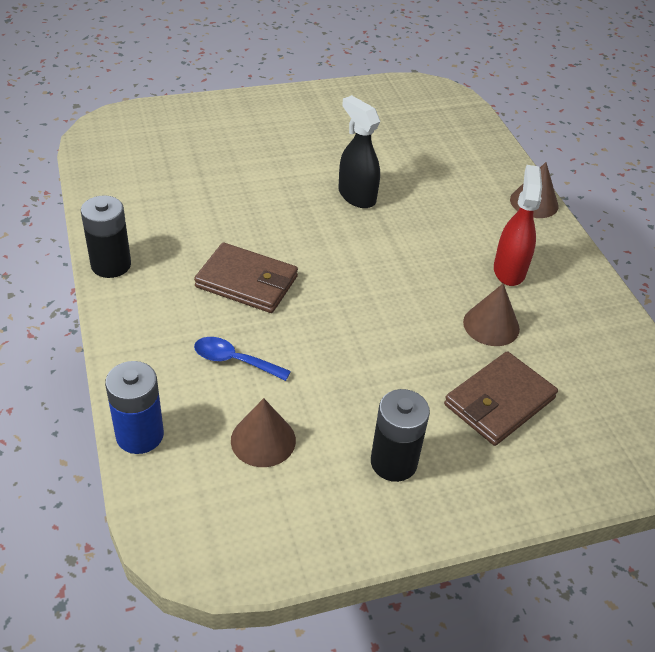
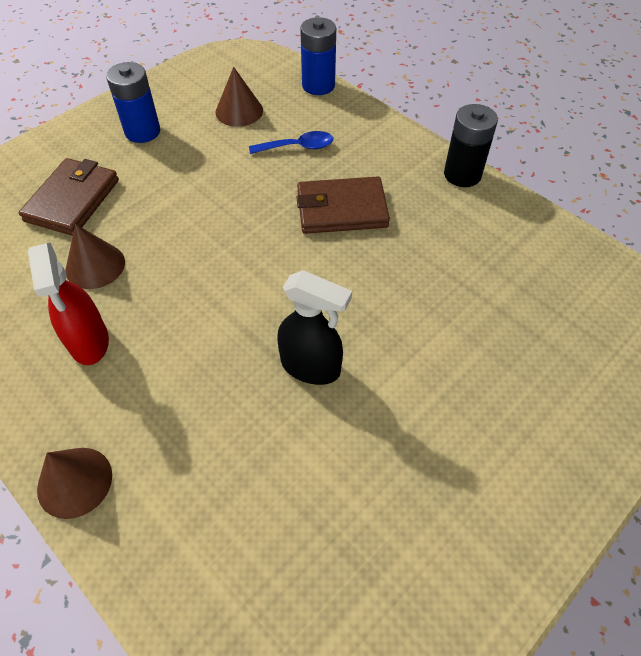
camera: 155 degrees right, 10 degrees up
(393, 462) = (142, 131): black battery -> blue battery

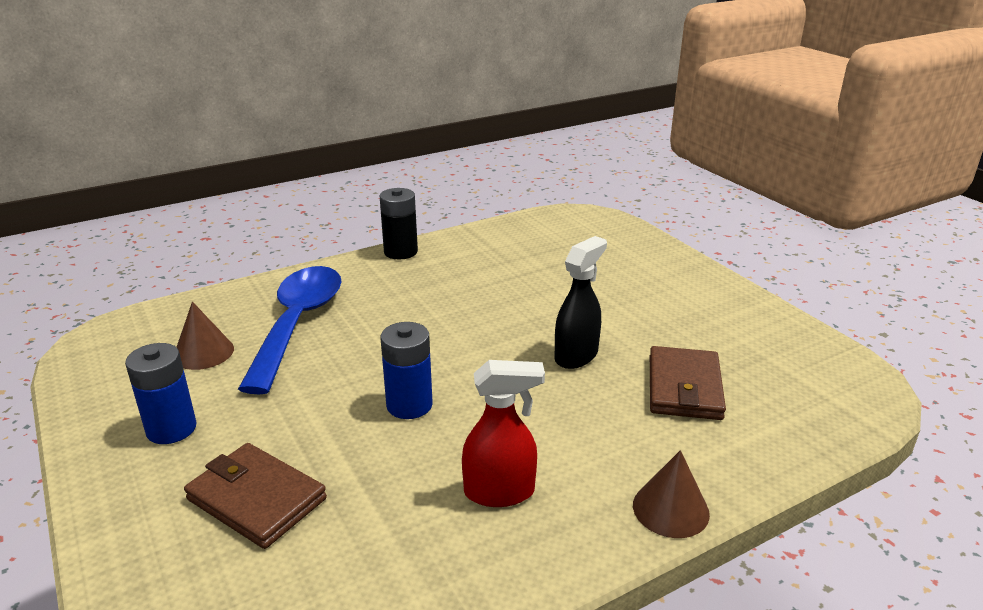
camera: 75 degrees left, 25 degrees down
(95, 266) = (387, 483): brown cone -> none
(297, 147) = (297, 324): blue spoon -> blue spoon, size x2.25
(318, 85) = (211, 298): blue battery -> blue battery (409, 405)
(341, 209) = (403, 313): brown wallet -> brown wallet (684, 388)

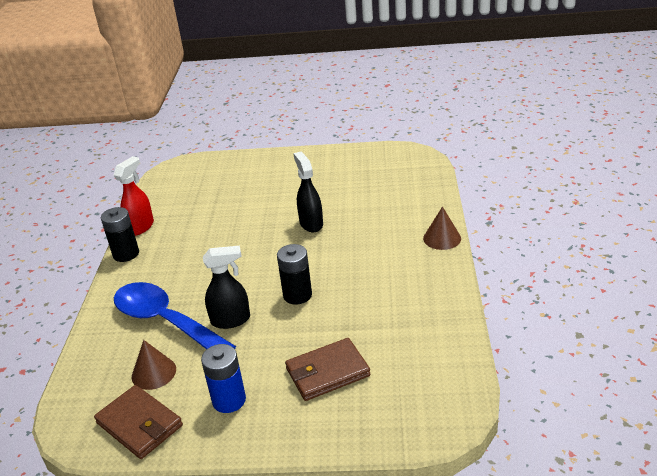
camera: 55 degrees left, 5 degrees up
(325, 370) = (231, 320): none -> black spray bottle
(409, 405) = (297, 295): blue battery -> black battery
(500, 492) = (392, 284): red spray bottle -> red spray bottle (141, 227)
(684, 388) = (368, 201): brown wallet -> brown wallet (139, 424)

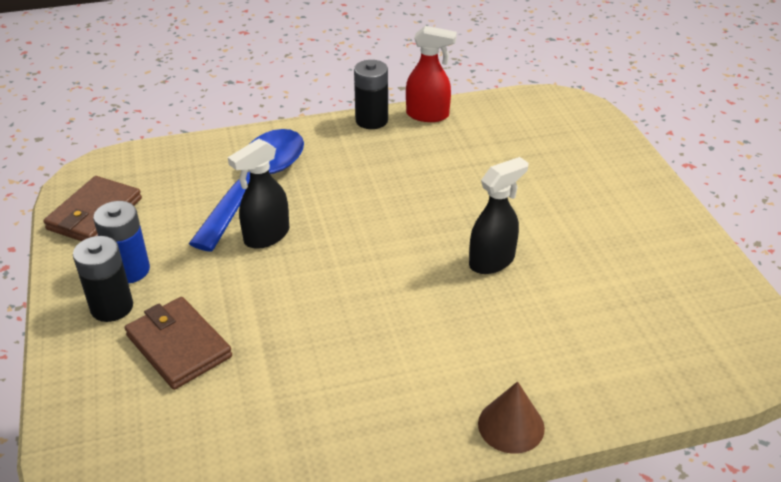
camera: 70 degrees right, 5 degrees up
(154, 373) = (171, 201): brown cone -> none
(231, 320) = (266, 236): black spray bottle -> black spray bottle turned 75 degrees clockwise
(297, 295) = (326, 284): black battery -> black battery (112, 307)

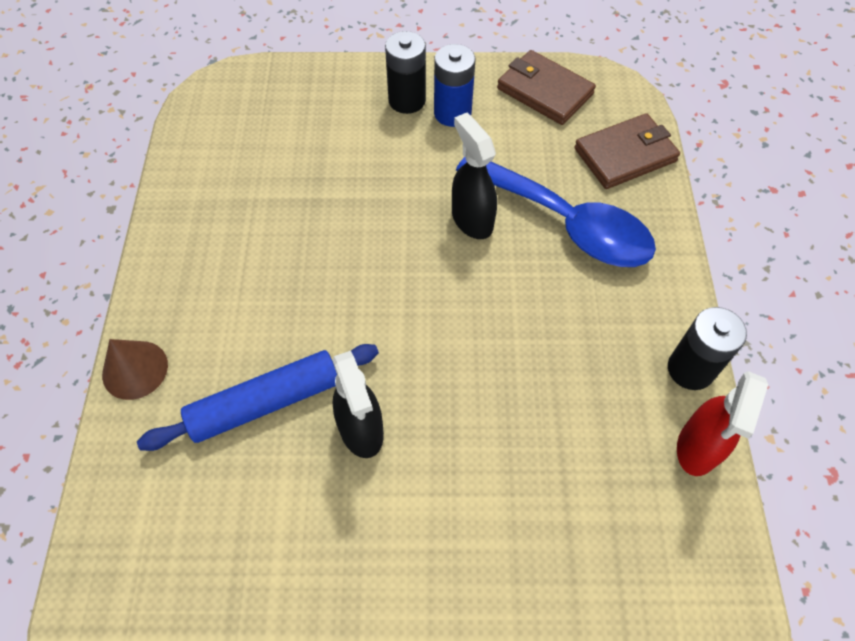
camera: 105 degrees right, 20 degrees up
(179, 346) = (341, 140): brown wallet -> brown wallet (625, 155)
(497, 322) = (265, 402): none -> blue rolling pin

